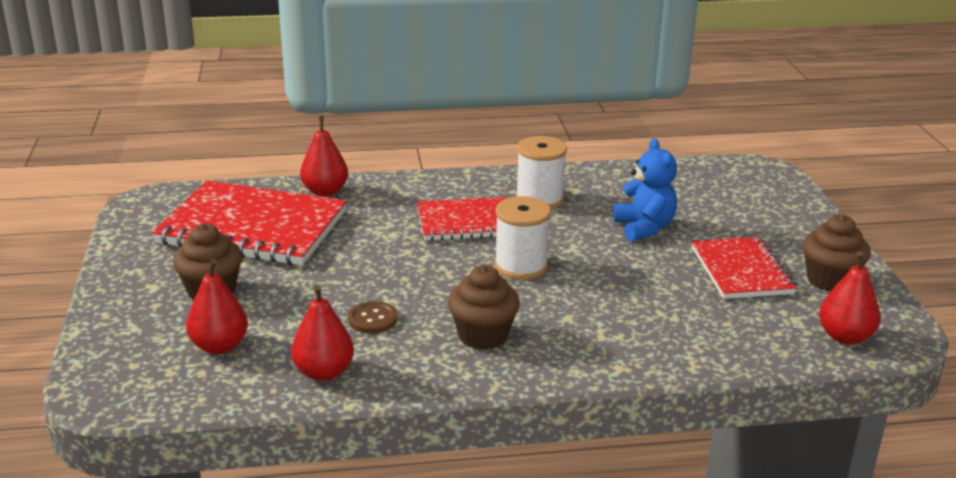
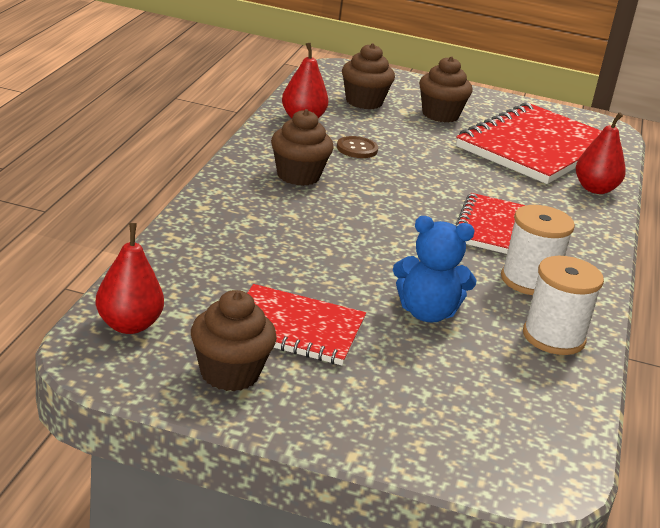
camera: 110 degrees right, 0 degrees up
(219, 346) = (364, 102): red pear -> brown cupcake
(521, 266) = (394, 224): white spool -> white spool (553, 337)

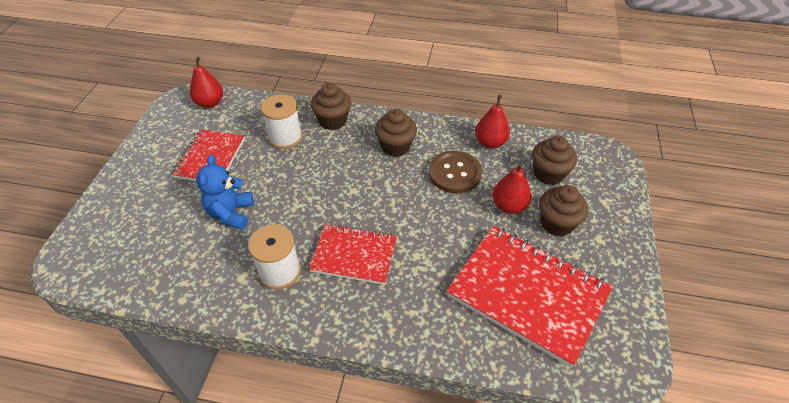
camera: 90 degrees right, 20 degrees up
(229, 373) = (169, 139): brown cupcake -> brown cupcake (333, 121)
(357, 149) = (454, 173): brown button -> brown button, size x1.72
(553, 337) = (206, 280): white spool -> white spool (285, 137)
(595, 189) = (458, 337): red pear -> red pear (509, 206)

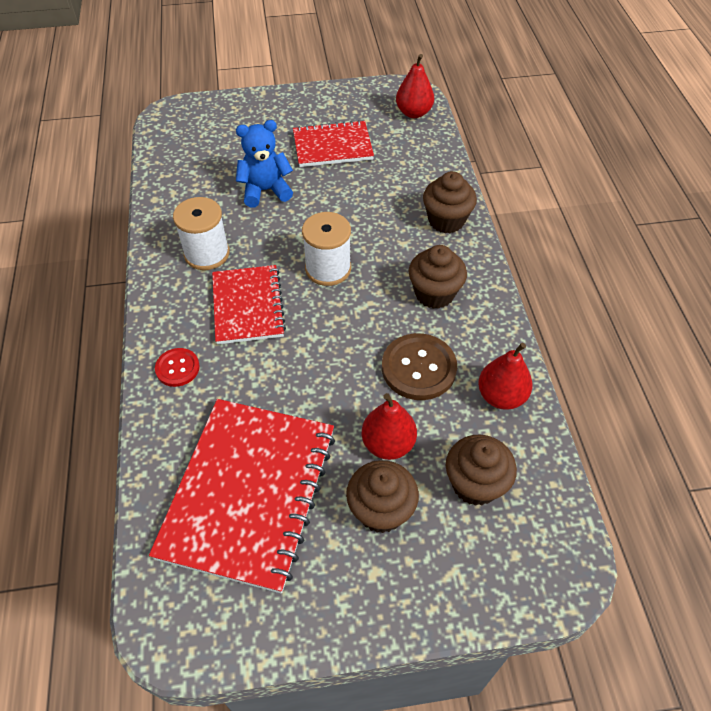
camera: 70 degrees right, 5 degrees up
(285, 137) = (394, 190): white spool -> white spool (328, 269)
(397, 318) = (177, 368): none -> red button

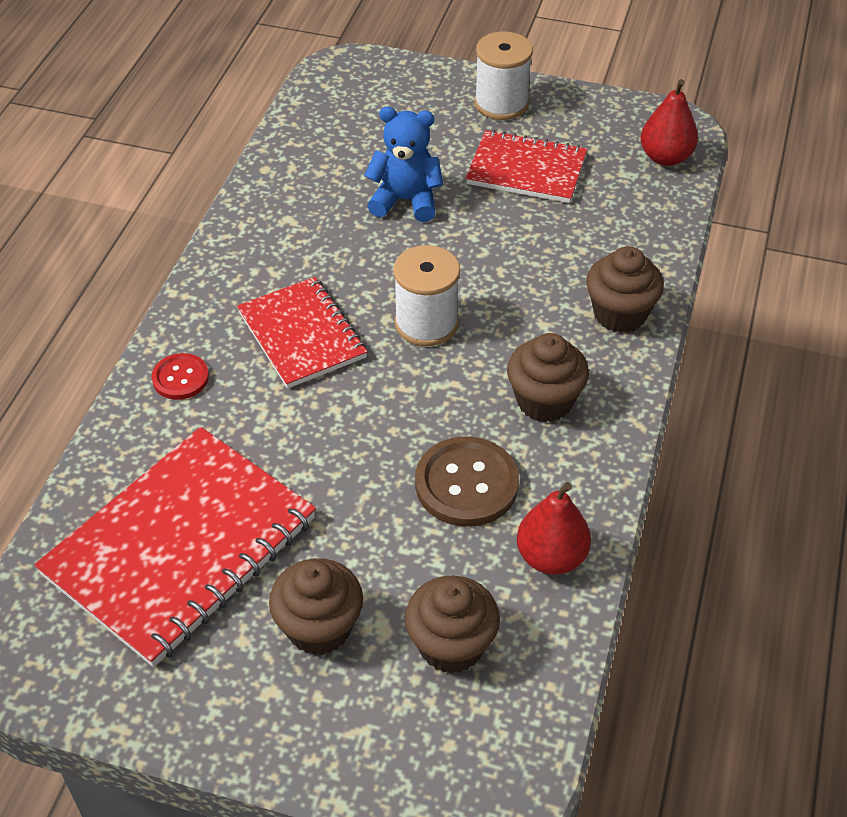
camera: 25 degrees right, 5 degrees down
(207, 253) = (289, 255): white spool -> white spool (501, 103)
(248, 306) = (302, 335): red notebook -> red notebook turned 45 degrees counterclockwise
(388, 444) = (373, 557): red pear -> none

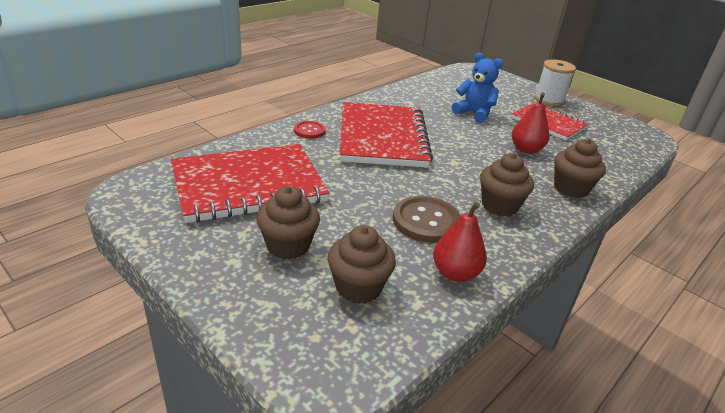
camera: 25 degrees right, 15 degrees down
(302, 335) = (382, 137): red notebook -> red notebook, size x1.66
(426, 323) = (452, 155): white spool -> none
(665, 157) = (635, 142): red pear -> red pear (526, 149)

